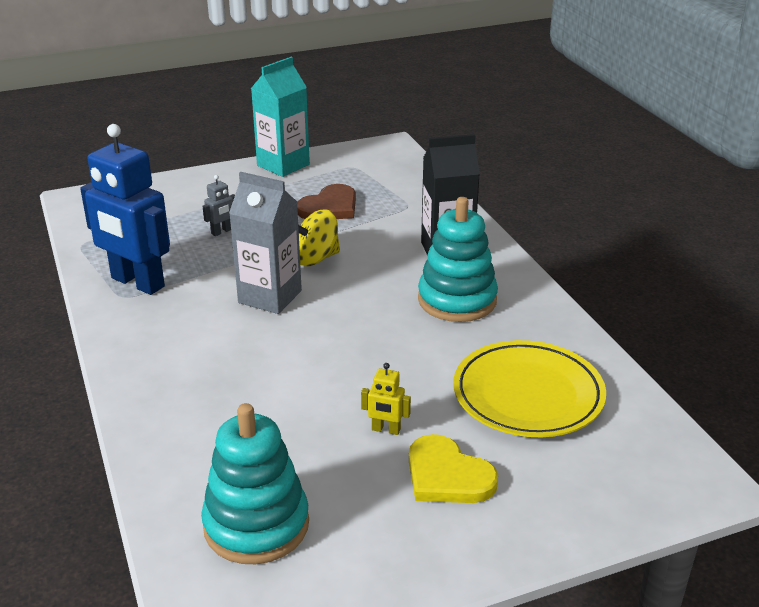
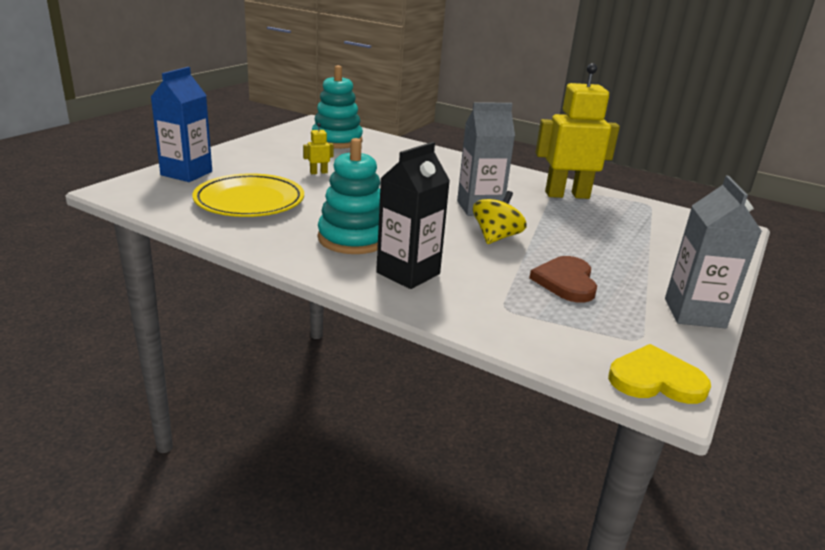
camera: 140 degrees right, 5 degrees down
(137, 283) = (567, 195): blue robot -> yellow robot
(222, 231) = (594, 236): grey robot -> none
(283, 165) = (694, 313): turquoise carton -> grey carton
(447, 476) = (268, 166): yellow heart -> yellow heart (655, 380)
(586, 495) = (186, 173): none -> blue carton

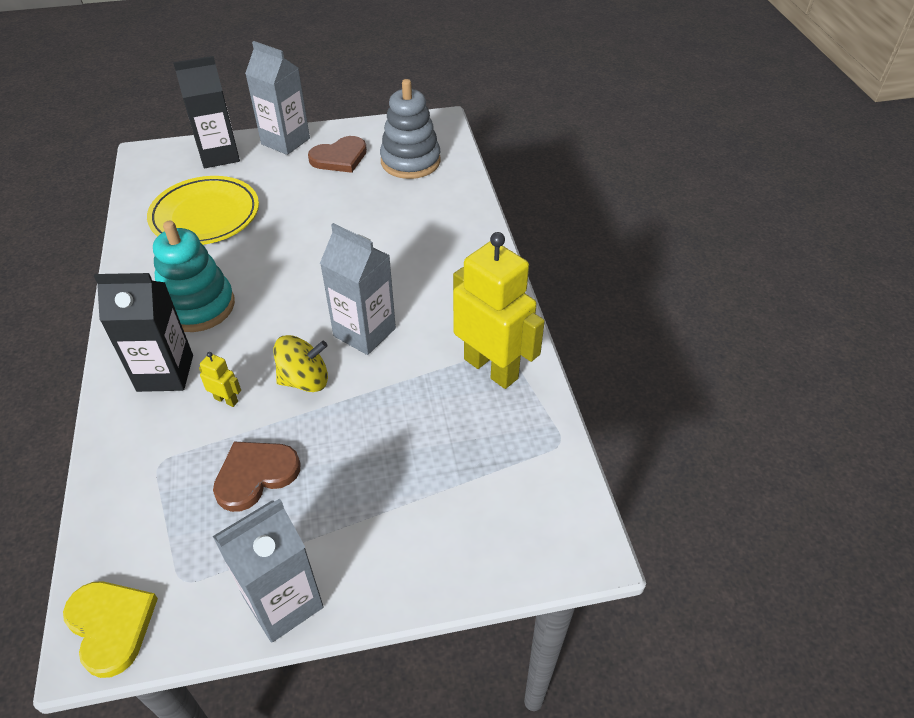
camera: 50 degrees right, 20 degrees up
(186, 173) = (219, 155): blue carton -> black carton
(226, 154) = (285, 141): none -> grey carton
(285, 151) = (339, 157): none -> brown heart
(318, 172) = (315, 203): yellow robot -> yellow robot (226, 400)
(337, 140) = (410, 161): turquoise stacking toy -> grey stacking toy

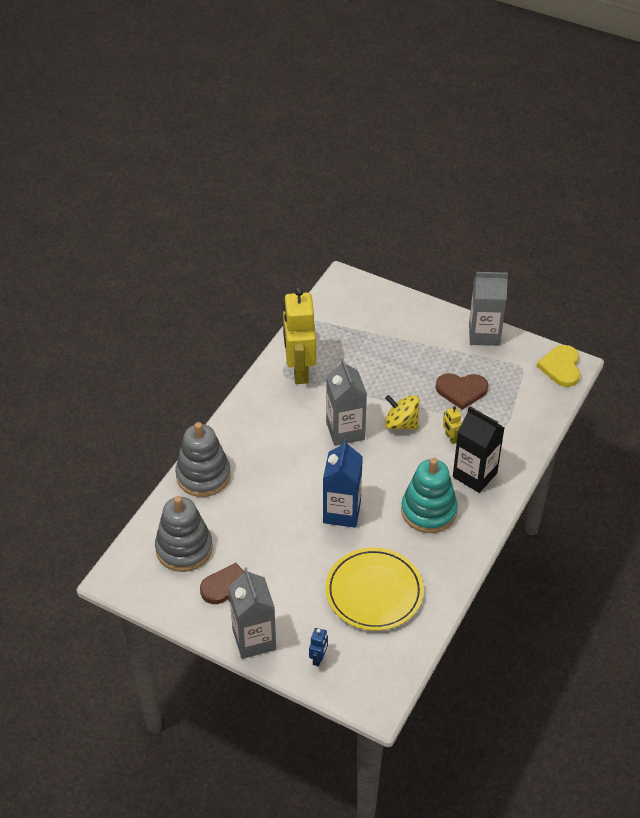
camera: 140 degrees left, 0 degrees up
(219, 155) = (318, 658): black carton -> blue robot
(294, 257) = (342, 512): none -> blue carton
(462, 214) = (203, 475): none -> grey stacking toy

